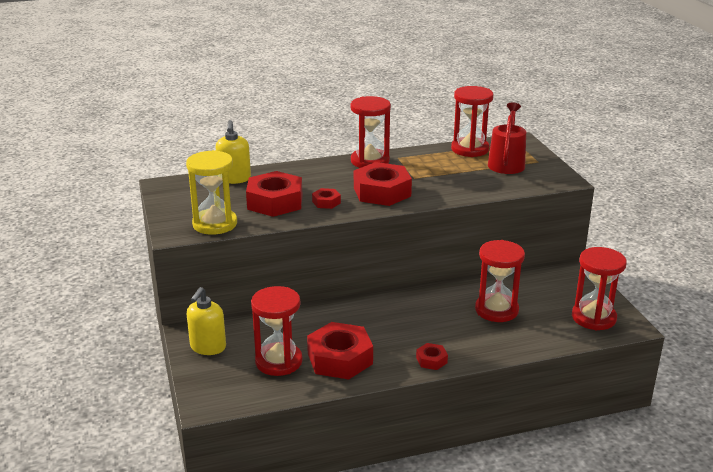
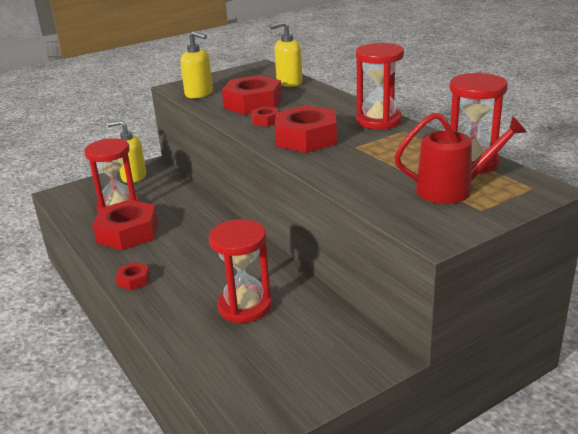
camera: 75 degrees right, 0 degrees up
(215, 224) = (199, 94): yellow hourglass -> yellow soap dispenser
(593, 318) = (258, 389): red hourglass -> none

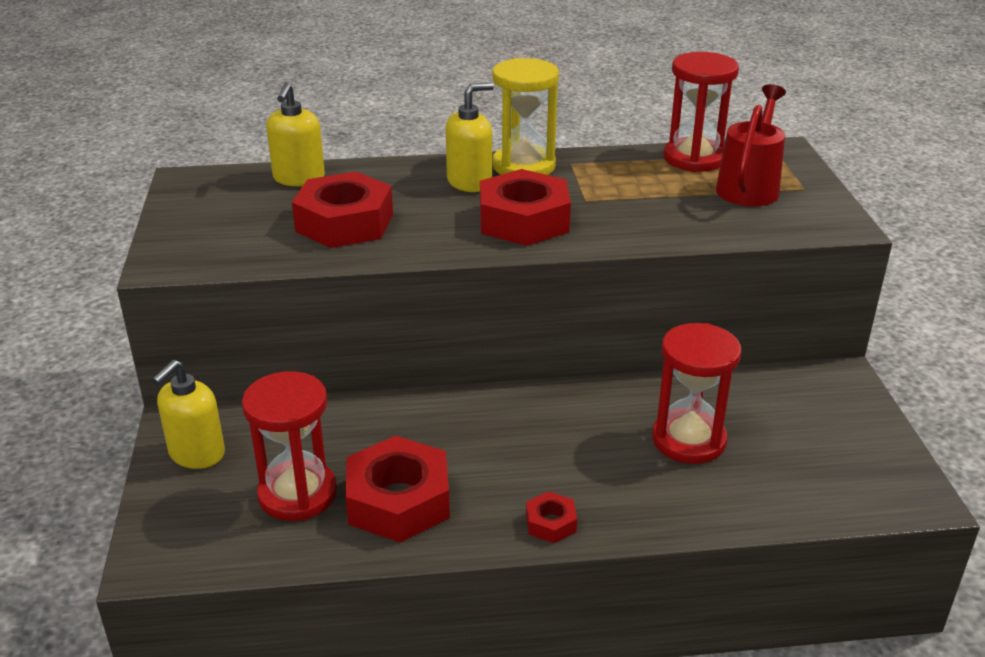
camera: 65 degrees left, 5 degrees up
(199, 94) = (233, 252): yellow soap dispenser -> yellow soap dispenser (470, 182)
(265, 121) = (426, 230): red nut -> none
(378, 121) = (524, 166): red hourglass -> yellow hourglass

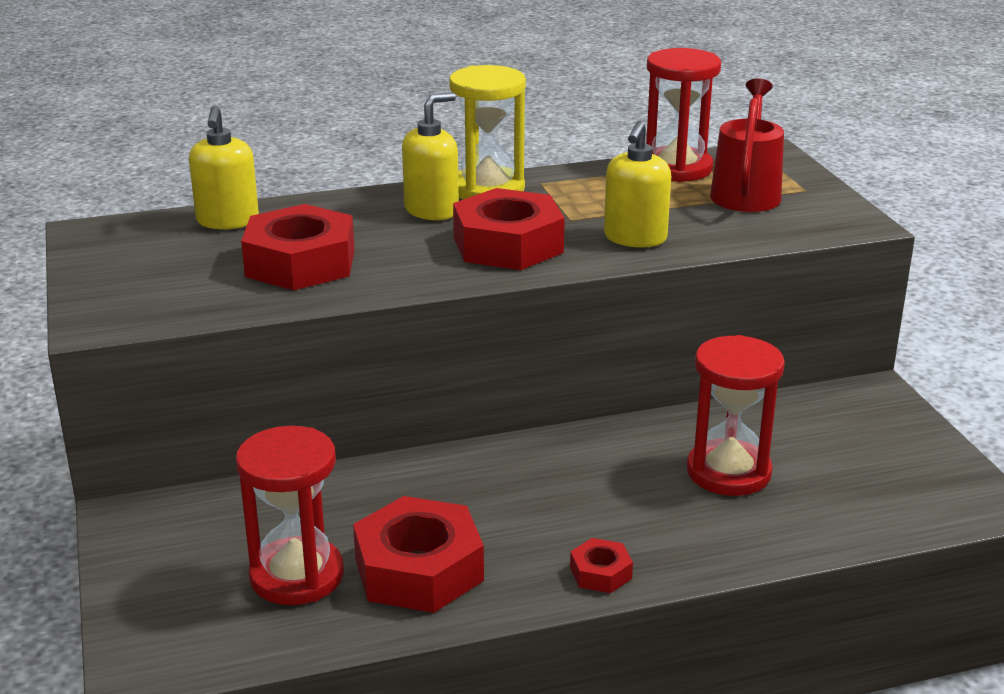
camera: 10 degrees left, 5 degrees down
(196, 454) = (159, 546): yellow soap dispenser -> yellow soap dispenser (635, 238)

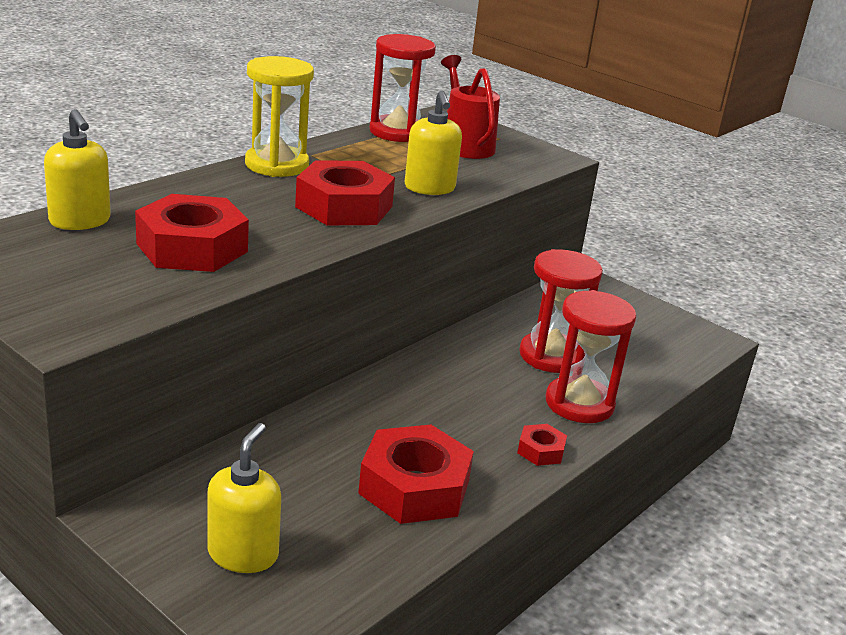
camera: 35 degrees left, 0 degrees up
(297, 575) = (325, 521): red hourglass -> red hourglass (579, 403)
(432, 210) = (252, 187): yellow soap dispenser -> yellow soap dispenser (243, 554)

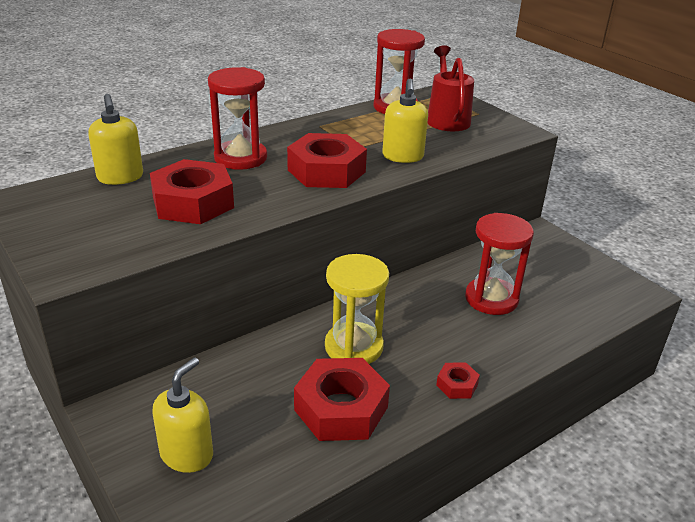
camera: 15 degrees right, 5 degrees up
(277, 165) = (288, 134): yellow hourglass -> yellow hourglass (354, 347)
(579, 403) = (503, 344): red hourglass -> red hourglass (240, 158)

